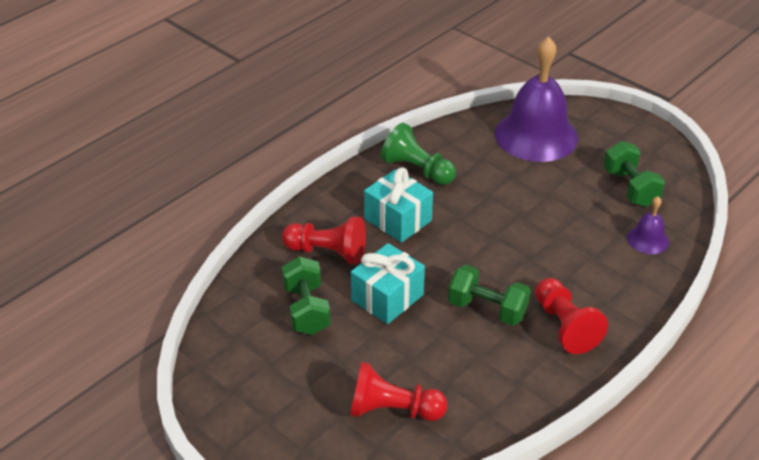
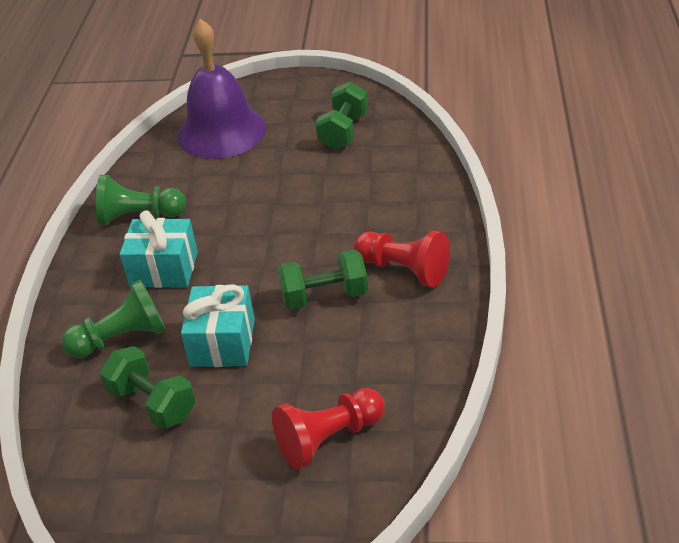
camera: 35 degrees left, 0 degrees up
(327, 252) = (122, 338): red pawn -> green pawn
(630, 188) = (343, 131): green dumbbell -> green dumbbell turned 75 degrees clockwise
(648, 239) = (398, 163): purple bell -> none

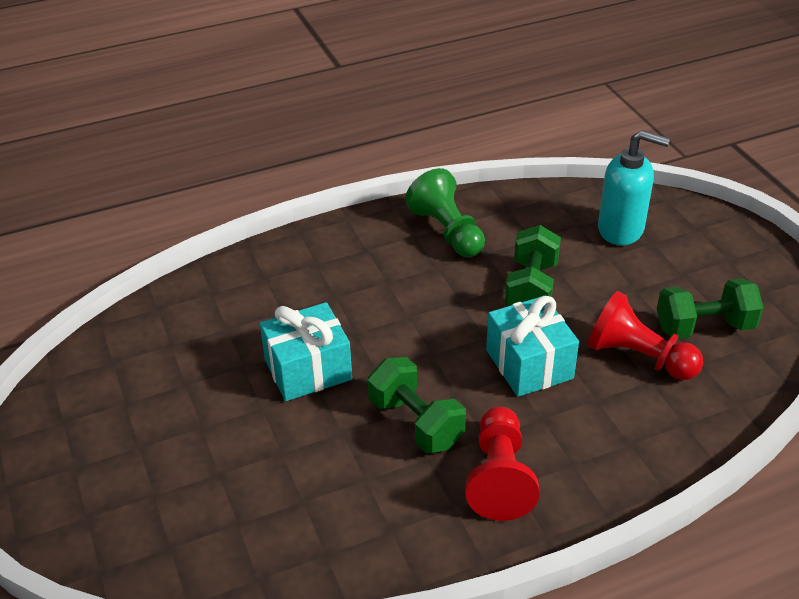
camera: 60 degrees right, 0 degrees up
(122, 338) = (279, 296): green pawn -> none
(152, 403) = (208, 354): green dumbbell -> green dumbbell (531, 288)
(164, 269) = (384, 282): turquoise gift -> turquoise gift (529, 364)
(221, 132) = (621, 229): purple bell -> turquoise soap dispenser
(329, 438) = (217, 508): red pawn -> red pawn (638, 357)

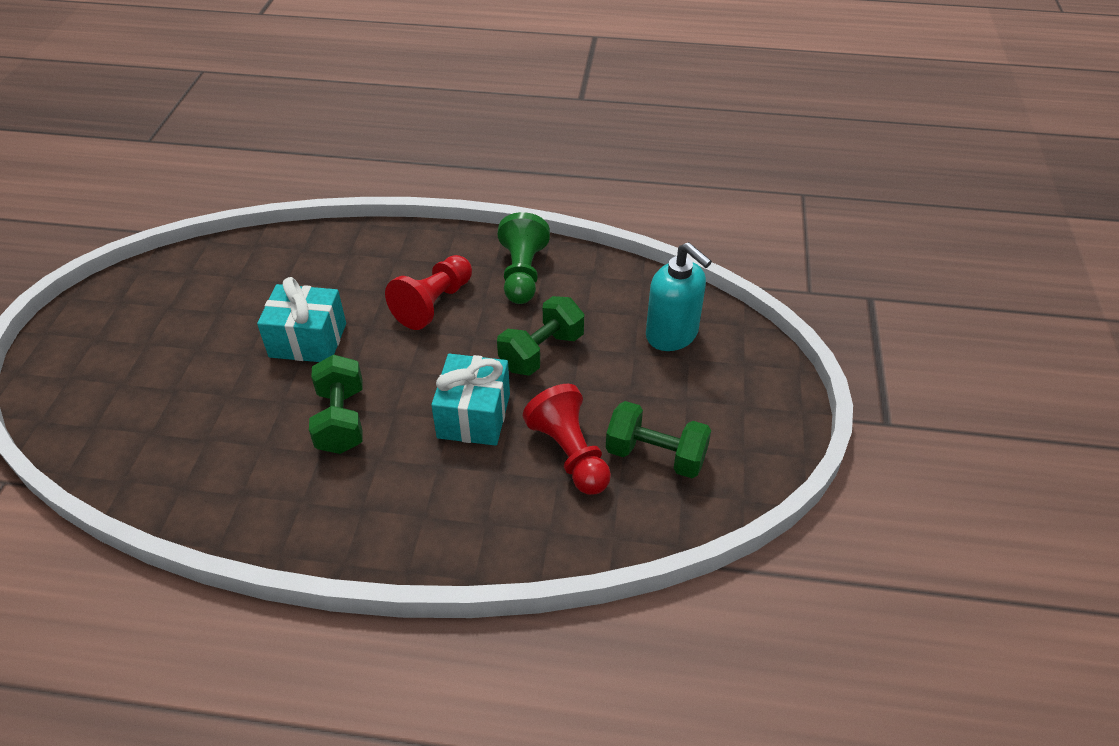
camera: 30 degrees right, 5 degrees up
(499, 477) = (357, 496): red pawn -> red pawn (434, 304)

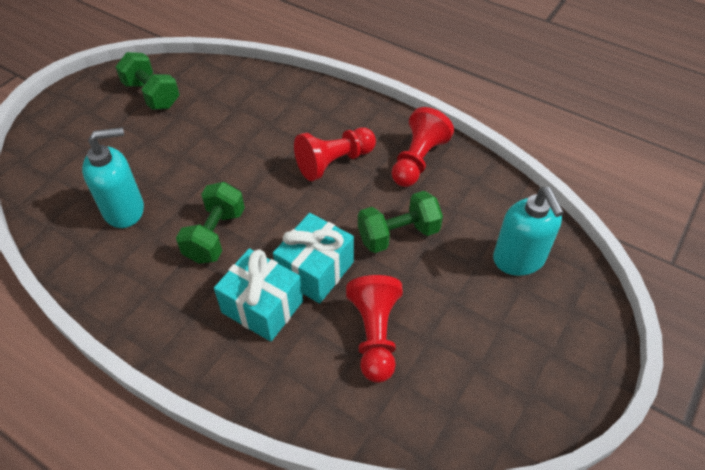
camera: 25 degrees right, 5 degrees up
(214, 431) = (124, 210): none -> turquoise soap dispenser
(308, 340) = (226, 160): turquoise gift -> turquoise gift (262, 306)
(522, 274) = (418, 160): green pawn -> red pawn
(655, 455) = (447, 367): green dumbbell -> green dumbbell (152, 95)

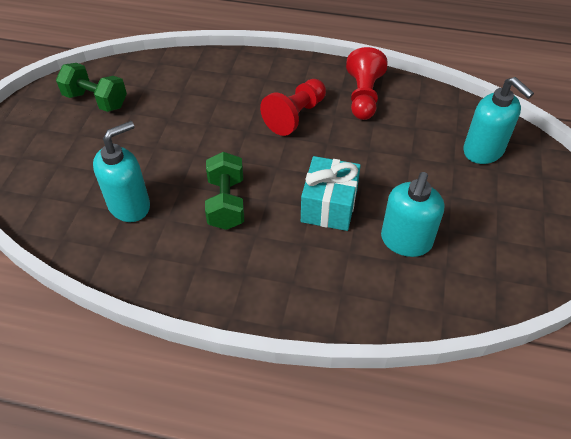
camera: 20 degrees left, 0 degrees up
(262, 306) = (301, 248): turquoise gift -> none
(375, 335) = (406, 241): red pawn -> turquoise soap dispenser
(398, 234) = (380, 158): green dumbbell -> none

